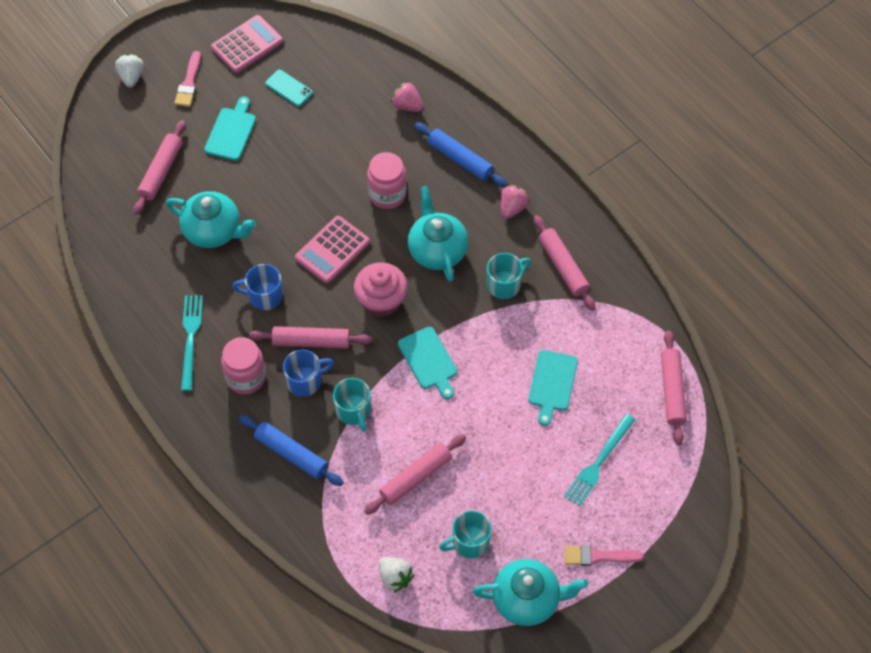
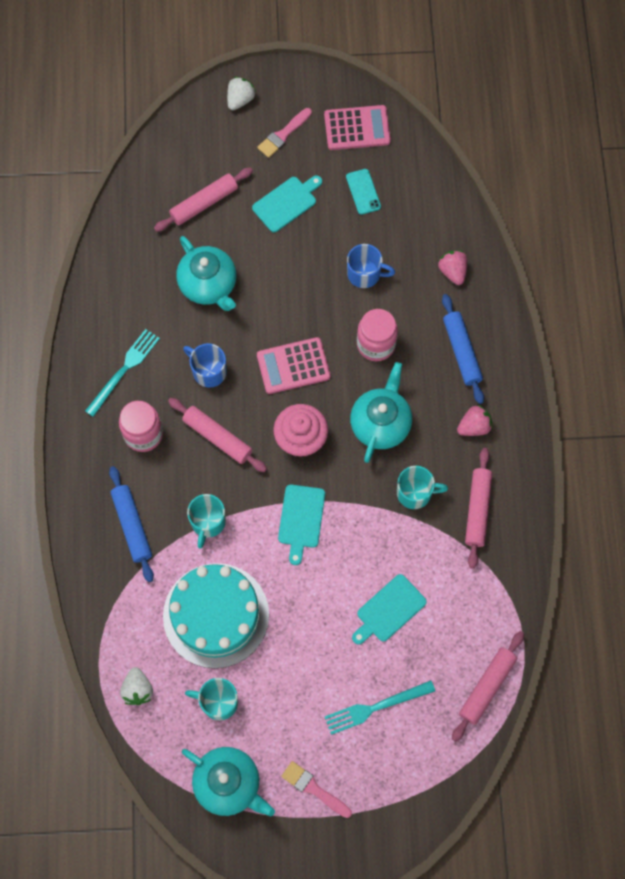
camera: 35 degrees right, 10 degrees up
(305, 381) = (188, 469): blue mug -> blue mug (365, 274)
(415, 477) = (216, 615): pink rolling pin -> turquoise cake

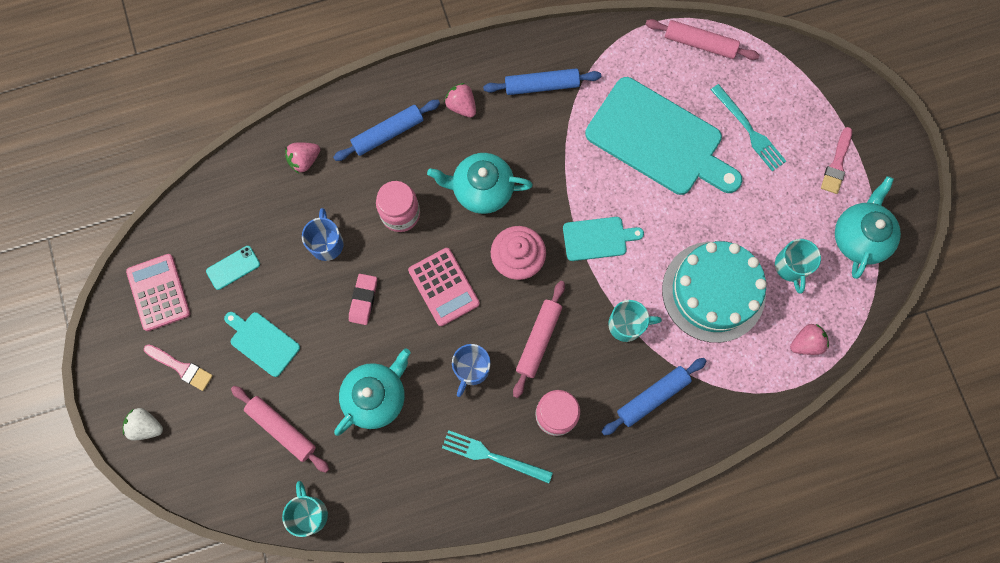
camera: 105 degrees left, 5 degrees up
(138, 689) = (806, 343): white strawberry -> pink strawberry
(301, 294) = (363, 300): none -> pink eraser
(389, 610) = (658, 140): turquoise cutting board -> turquoise cutting board, size x2.05
(415, 493) = (541, 143): turquoise mug -> turquoise mug (309, 513)
(477, 510) = (541, 85): pink rolling pin -> blue rolling pin

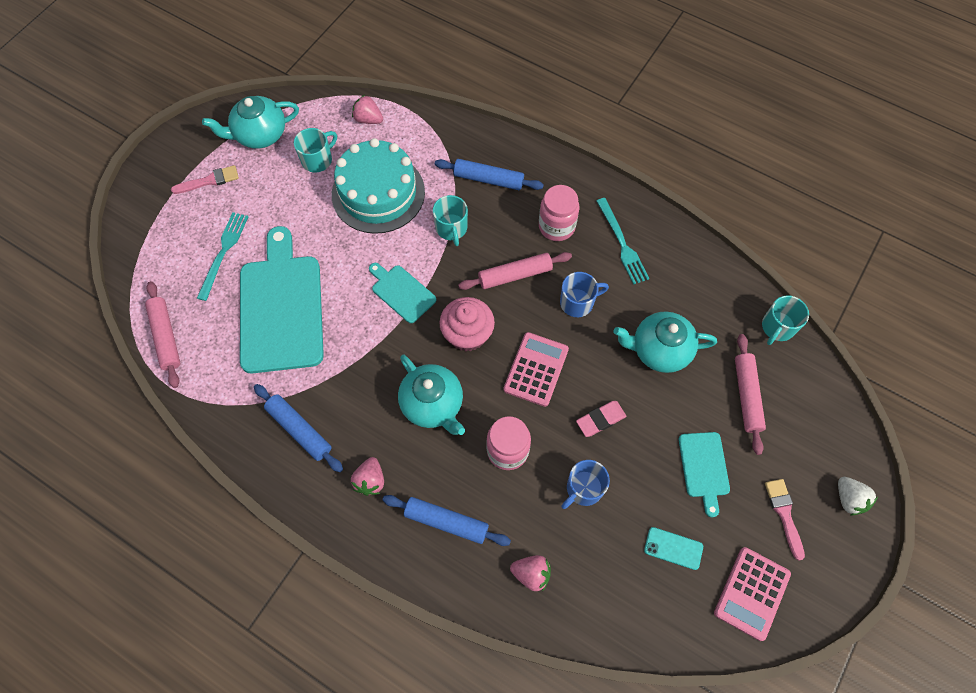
camera: 130 degrees left, 10 degrees down
(627, 324) = (451, 228): turquoise mug -> turquoise mug turned 150 degrees counterclockwise

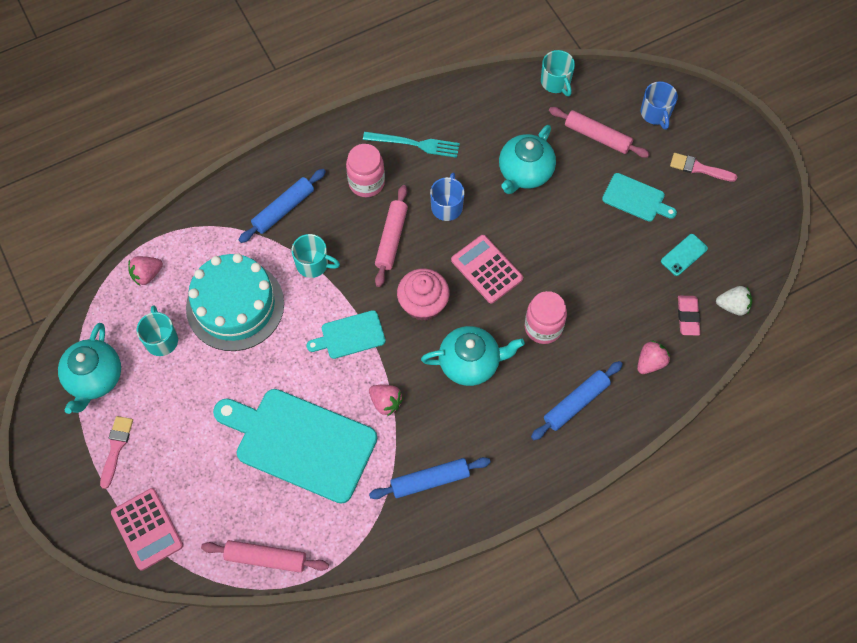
camera: 60 degrees left, 0 degrees up
(223, 252) = (208, 469): turquoise fork -> none
(370, 480) = (508, 444): pink strawberry -> pink strawberry (385, 402)
(583, 489) = (605, 290): blue mug -> blue mug (655, 113)
(600, 420) = (557, 247): pink eraser -> pink eraser (688, 317)
(751, 593) = (742, 223): pink calculator -> pink calculator (147, 529)
(848, 499) = (711, 121): white strawberry -> white strawberry (732, 306)

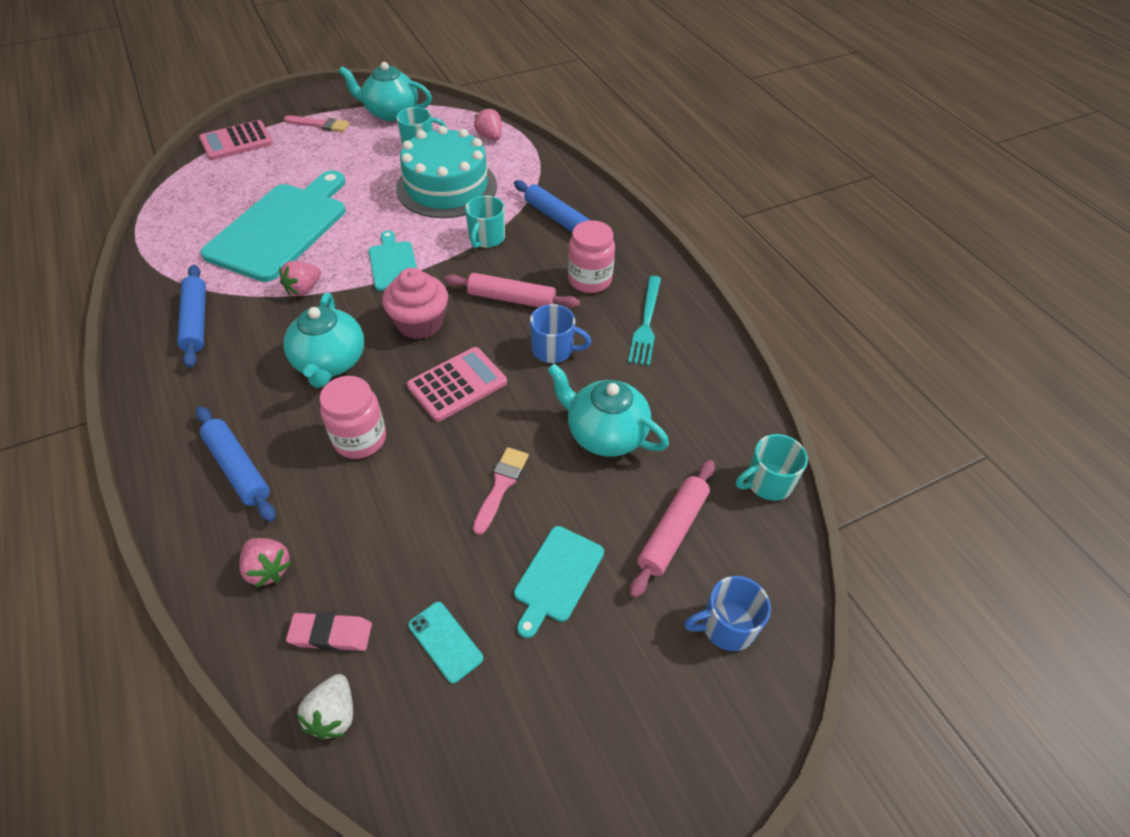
camera: 90 degrees right, 15 degrees down
(266, 558) = (172, 206): pink rolling pin -> none
(699, 168) = (616, 689): pink brush -> pink brush (501, 486)

